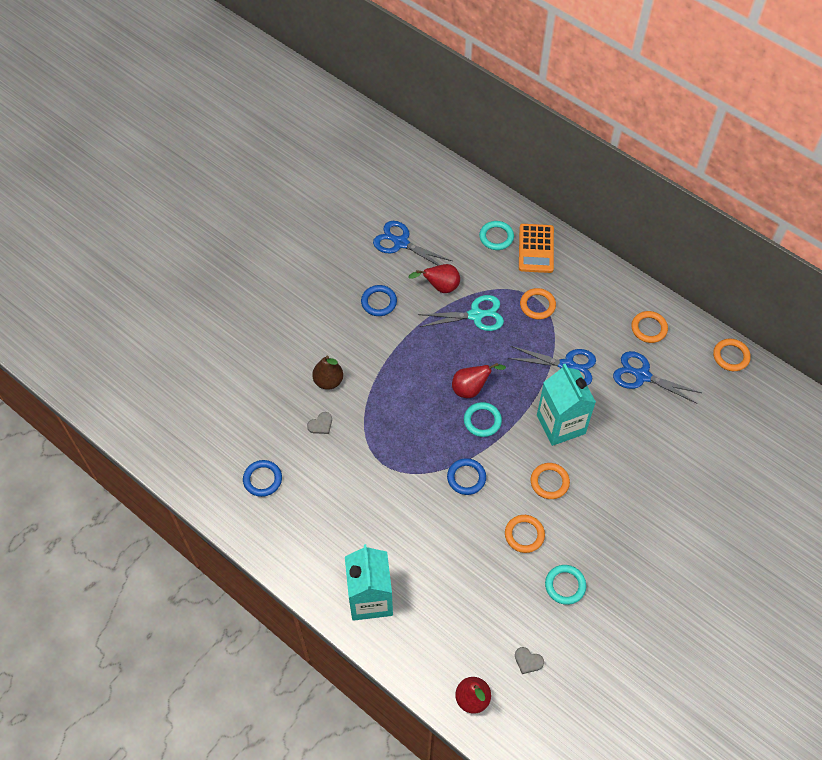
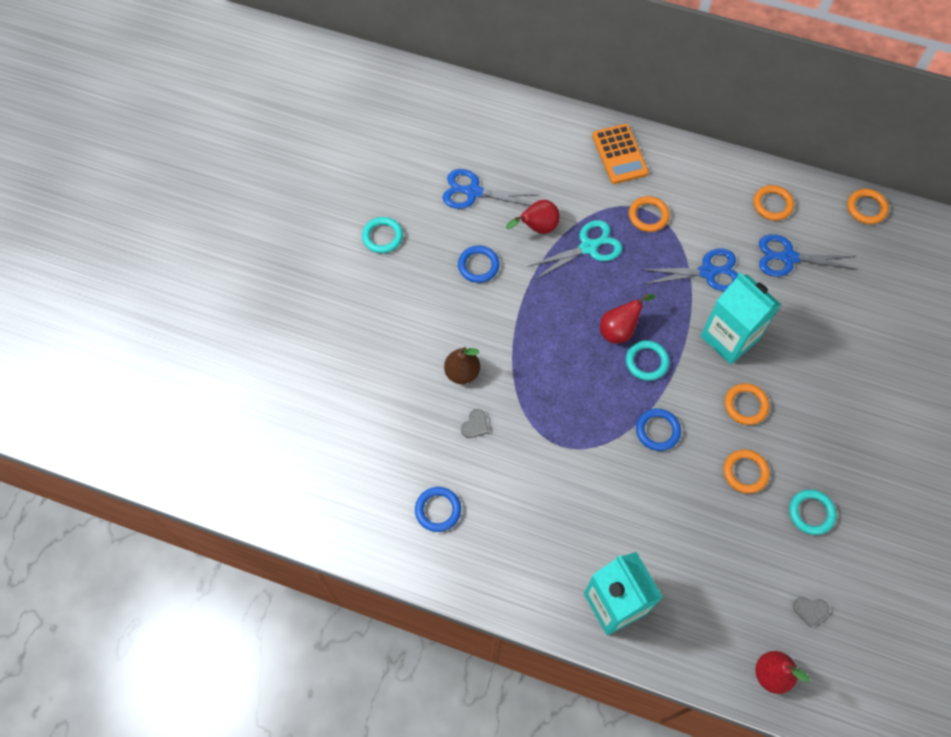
camera: 20 degrees left, 5 degrees up
(496, 237) = (572, 154): turquoise ring -> turquoise ring (382, 237)

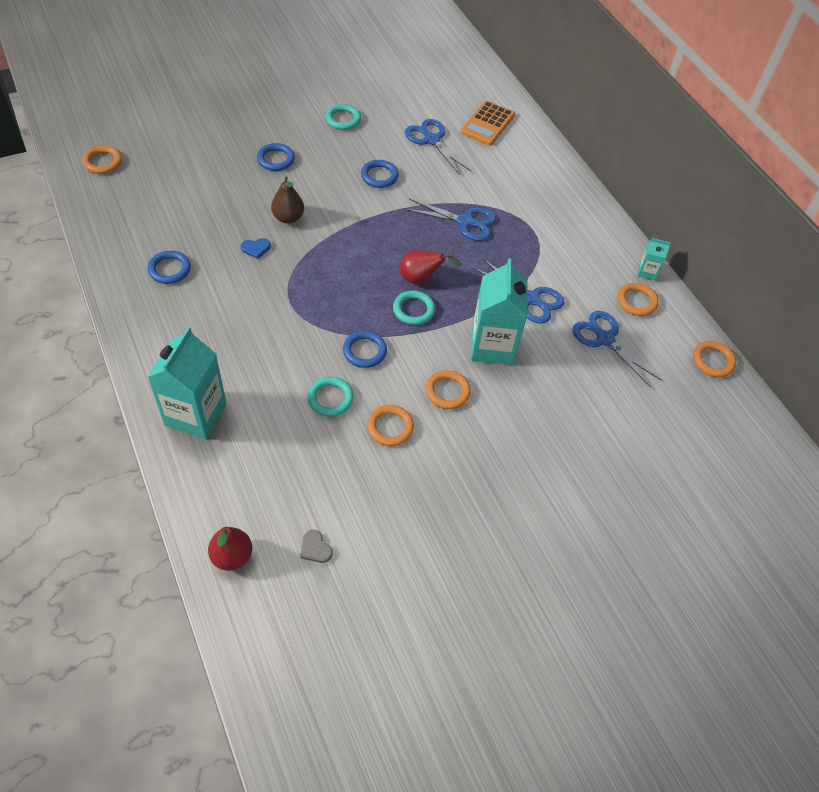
camera: 40 degrees right, 10 degrees down
(382, 328) = (276, 159): none -> blue ring
(475, 425) = (256, 248): grey heart -> blue heart
(537, 228) = (446, 187): red pear -> none
(589, 247) = (466, 222): turquoise scissors -> blue scissors
(619, 154) = (560, 193): orange calculator -> orange calculator (488, 124)
(648, 216) = (532, 237): orange ring -> orange ring (103, 162)
(751, 171) = (647, 272): none -> turquoise carton
(811, 513) = (402, 494): turquoise ring -> turquoise ring (330, 398)

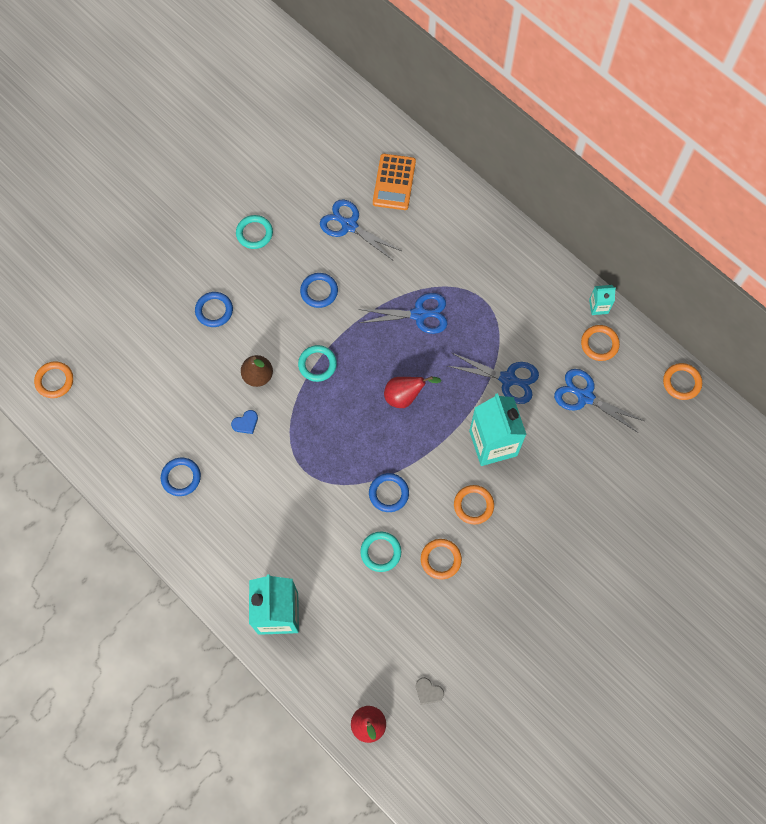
camera: 15 degrees left, 15 degrees up
(413, 310) = (412, 433): turquoise ring -> turquoise ring (317, 364)

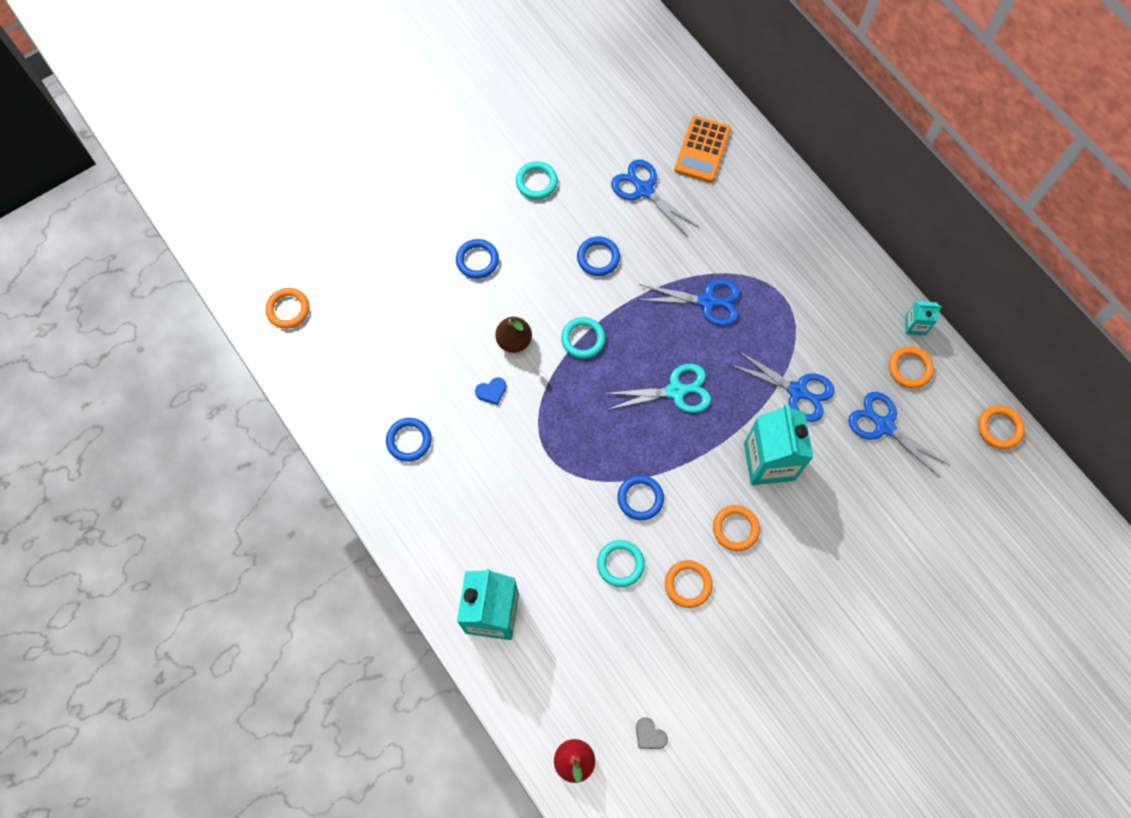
camera: 10 degrees right, 0 degrees up
(405, 396) = (676, 391): red pear -> turquoise scissors

